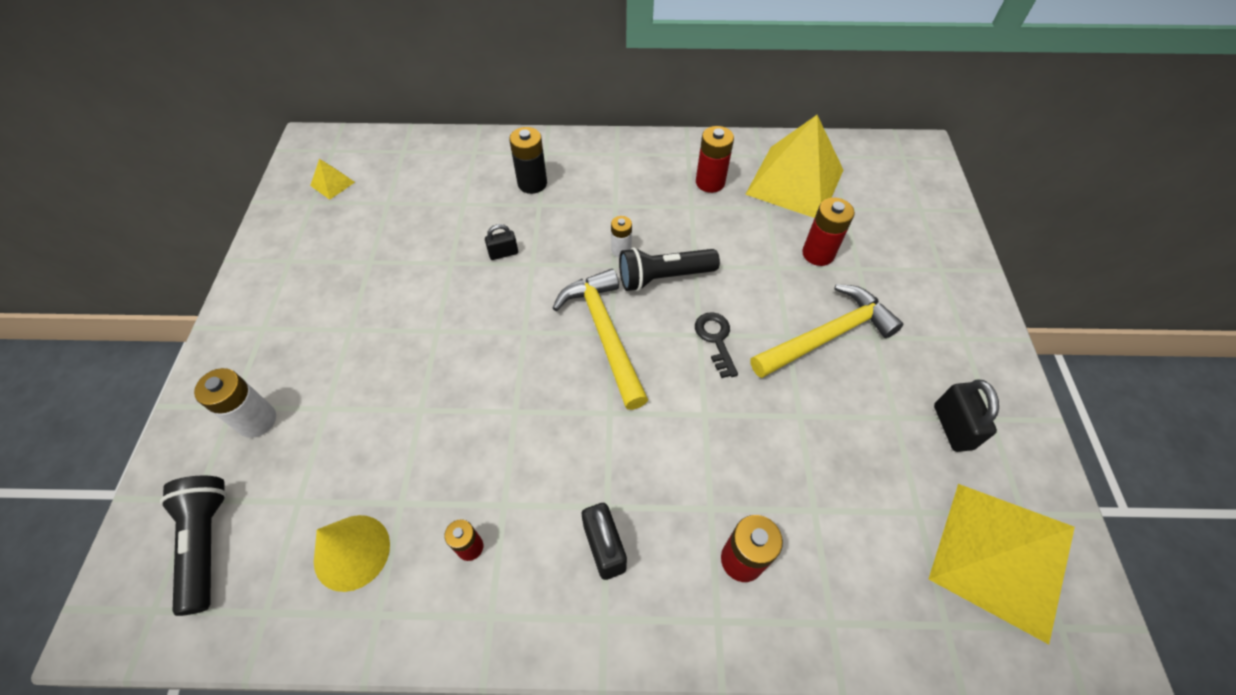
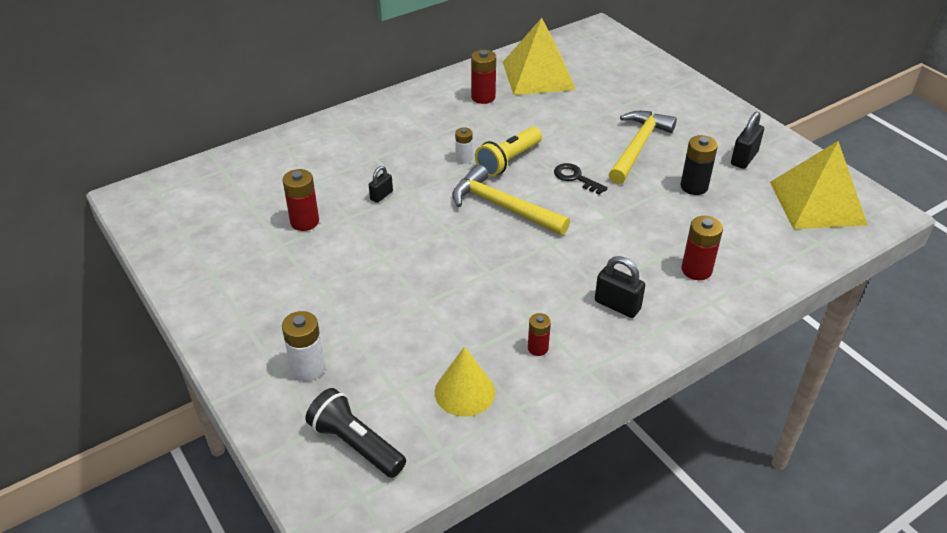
camera: 35 degrees left, 15 degrees down
(332, 183) = (186, 213): yellow pyramid -> none
(532, 183) = (355, 147): black battery -> black battery (694, 186)
(663, 277) = (508, 161): black flashlight -> yellow flashlight
(818, 254) = (591, 108): red battery -> red battery (304, 222)
(952, 427) = (744, 158): black padlock -> black padlock turned 75 degrees clockwise

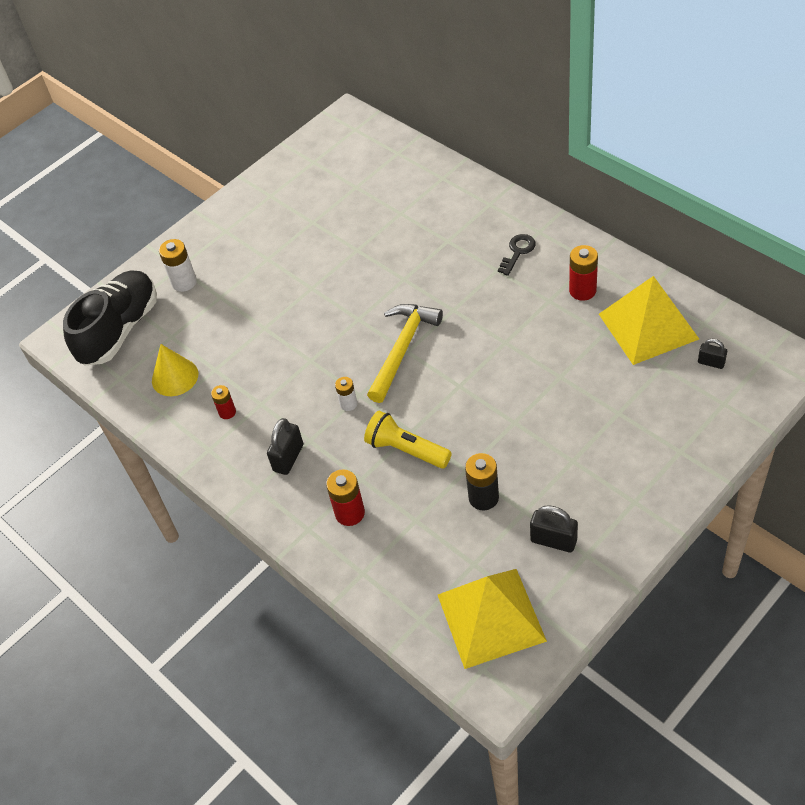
camera: 85 degrees right, 10 degrees up
(304, 222) = (344, 225): red battery -> none
(355, 444) = (119, 330): black flashlight -> black shoe
(381, 195) = (393, 261): black padlock -> black padlock (711, 362)
(464, 158) = (468, 303): white battery -> white battery (348, 404)
(508, 161) = (476, 337): yellow flashlight -> yellow flashlight (406, 450)
(576, 178) = (465, 395): black key -> black key (517, 252)
(638, 147) = (540, 439): yellow hammer -> none

